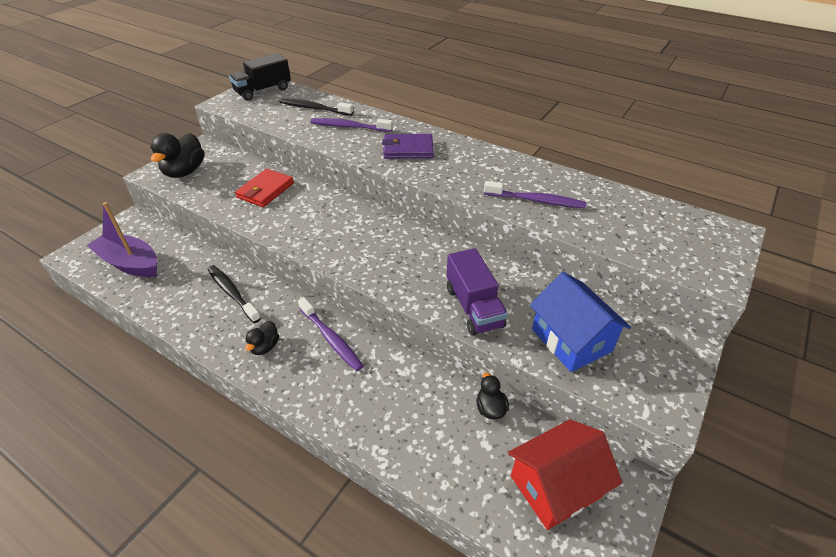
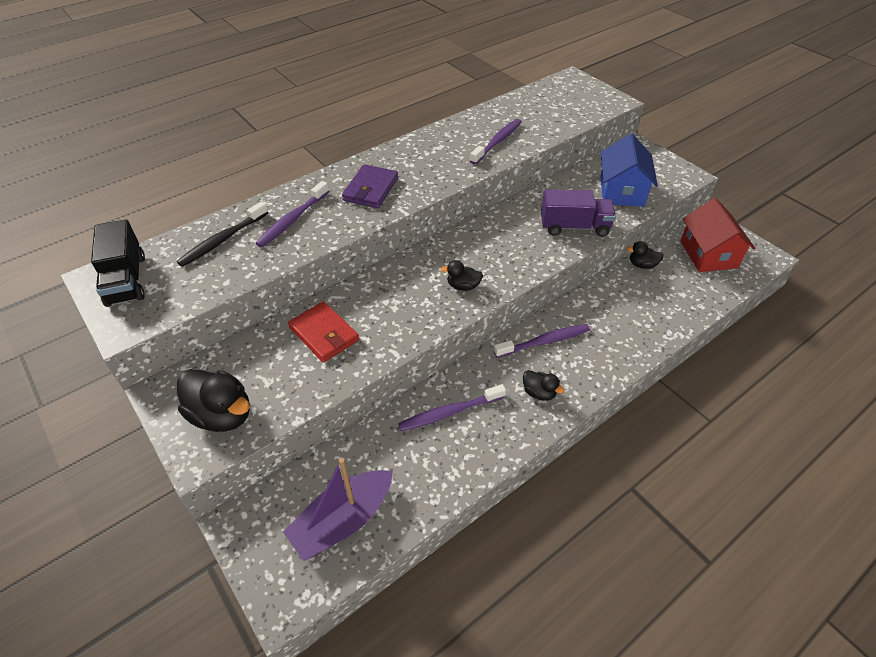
camera: 70 degrees left, 5 degrees up
(232, 293) = (449, 412): black toothbrush -> purple toothbrush
(344, 247) = (463, 286): none -> black duck
(571, 340) = (621, 191): blue house -> blue house turned 75 degrees counterclockwise

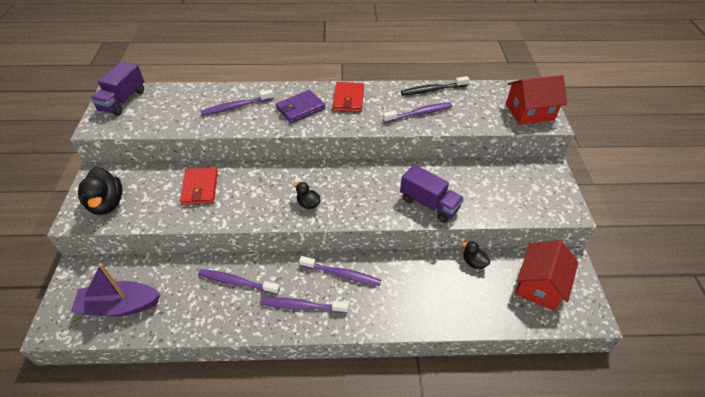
camera: 35 degrees right, 0 degrees up
(126, 280) = (123, 100): black truck -> purple truck
(223, 240) = (189, 101): black toothbrush -> black toothbrush (432, 90)
(411, 158) = (348, 99): none -> red wallet
(539, 393) = (302, 306): black duck -> purple toothbrush
(590, 99) = (529, 112): none -> red house
(621, 191) = (496, 196): blue house -> none

